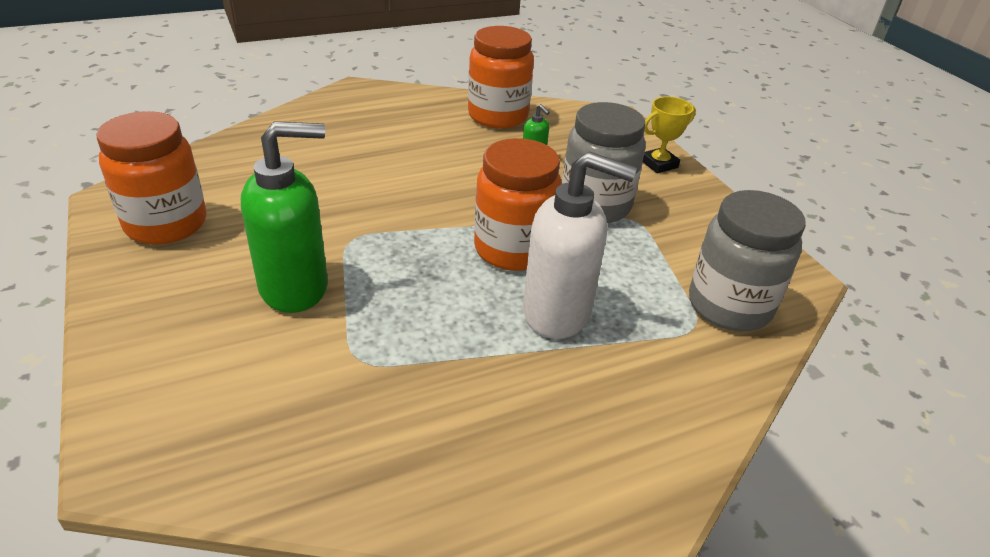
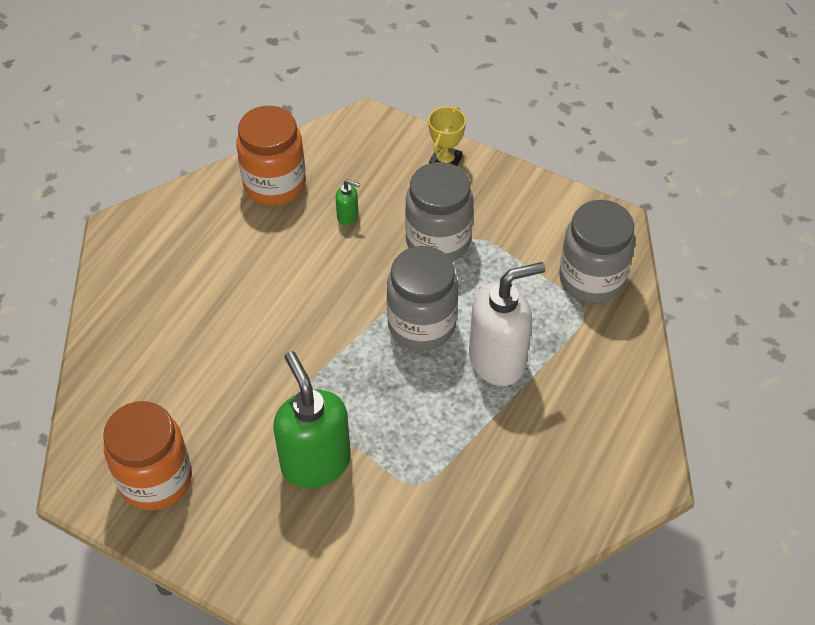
camera: 35 degrees left, 15 degrees up
(295, 287) = (315, 462): green soap dispenser -> green soap dispenser turned 60 degrees counterclockwise
(513, 249) = (421, 325): orange jar -> grey jar

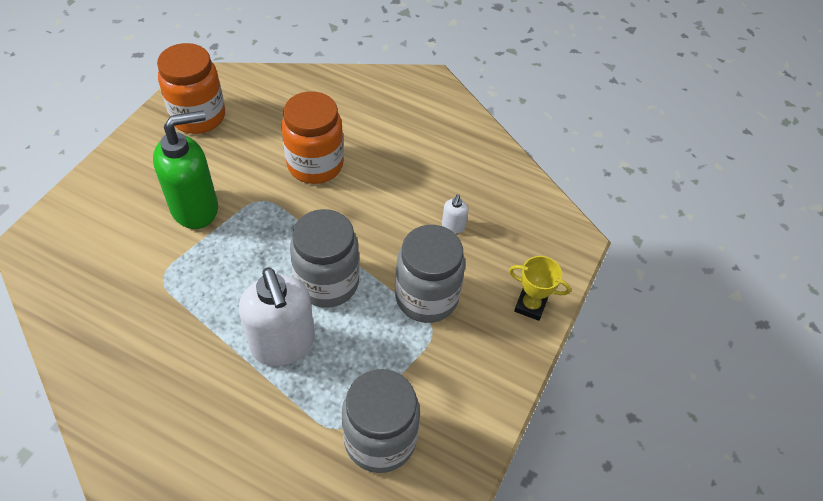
camera: 85 degrees right, 0 degrees up
(275, 185) = (486, 173): orange jar -> orange jar (315, 165)
(348, 216) = (453, 226): green soap dispenser -> white soap dispenser

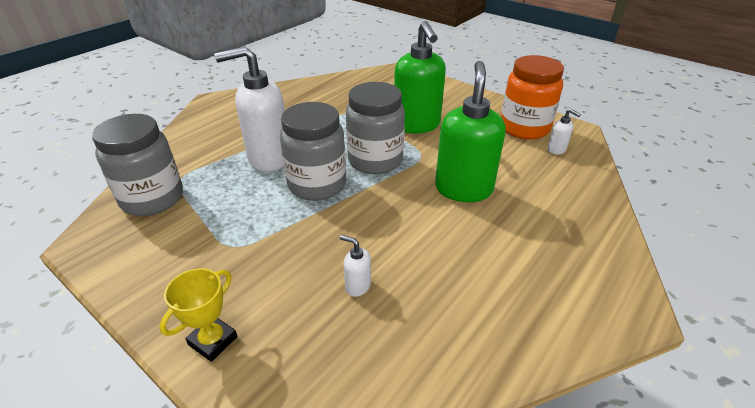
camera: 105 degrees right, 15 degrees down
(240, 96) = (557, 150): none -> white soap dispenser
(315, 165) = (463, 189): orange jar -> green soap dispenser
(426, 297) = (271, 247): grey jar -> grey jar (375, 160)

